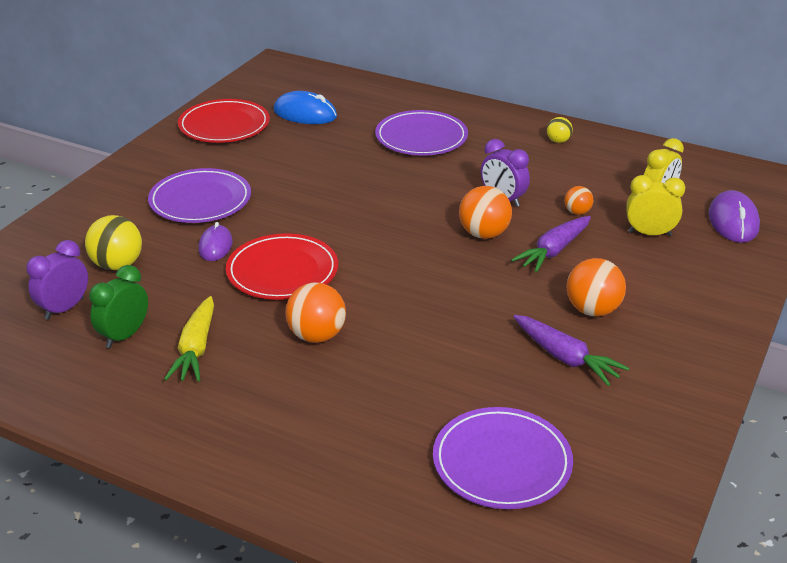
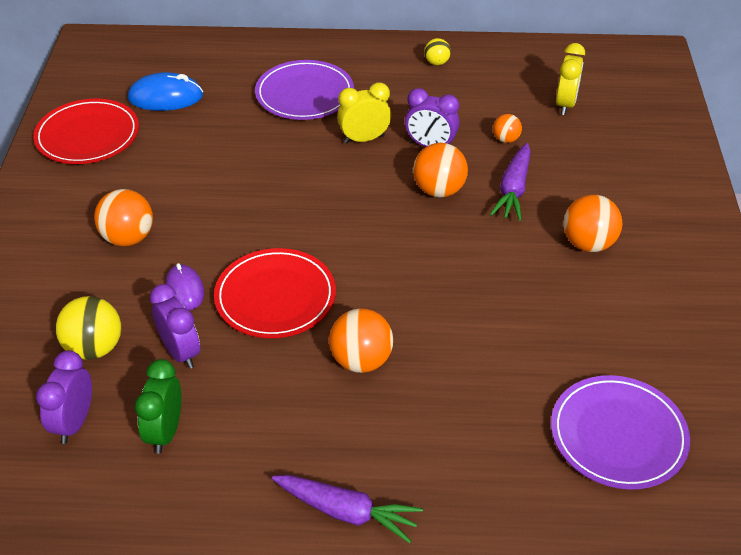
camera: 25 degrees left, 10 degrees up
(178, 287) = (180, 352): none -> purple clock
(196, 349) = (252, 420): yellow carrot -> none
(200, 200) = (128, 238): purple plate -> orange ball
(565, 358) = (598, 303): purple carrot -> purple carrot (347, 512)
(649, 234) = (582, 144): yellow clock -> yellow clock (364, 139)
(733, 221) = (642, 109): purple mouse -> none

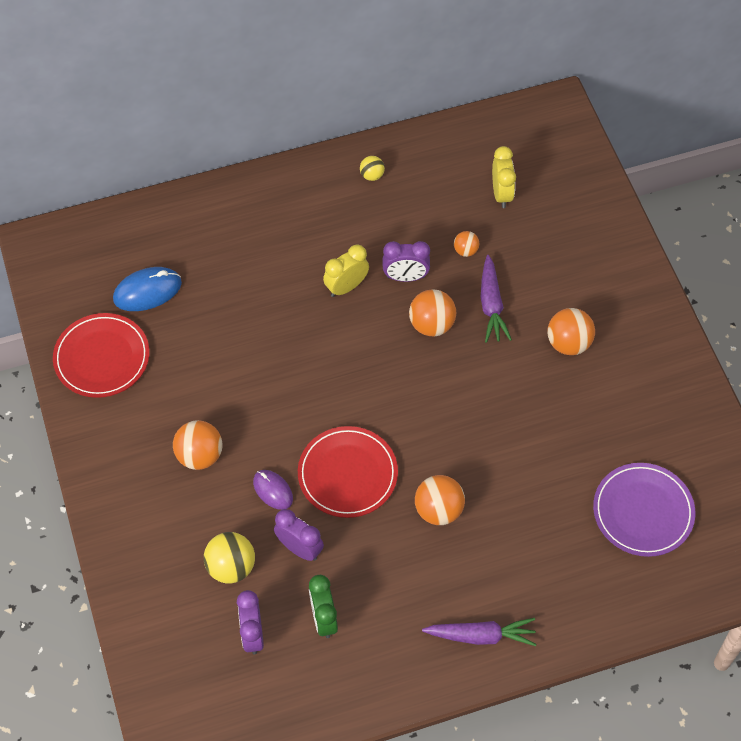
camera: 20 degrees left, 15 degrees up
(304, 94) = (271, 249): purple plate -> none

